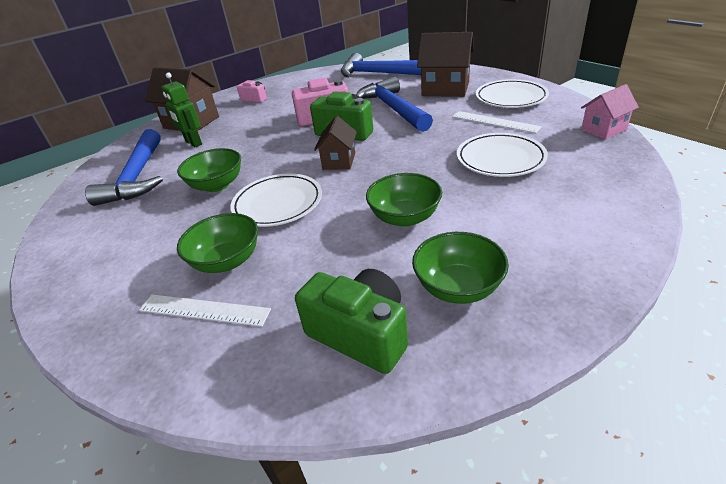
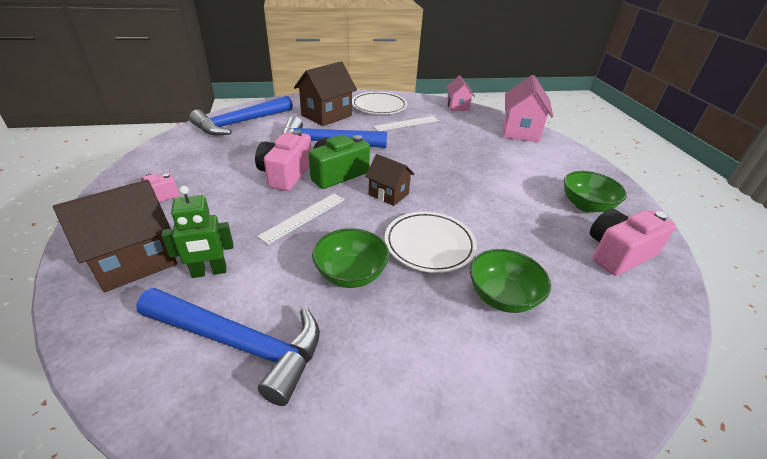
camera: 70 degrees left, 0 degrees up
(204, 310) = (568, 326): white ruler -> white ruler (303, 217)
(360, 334) = (618, 253): green camera -> pink camera
(404, 217) = (500, 196): green bowl -> none
(500, 159) = (458, 141): white plate -> none
(612, 188) = (520, 131): none -> pink house

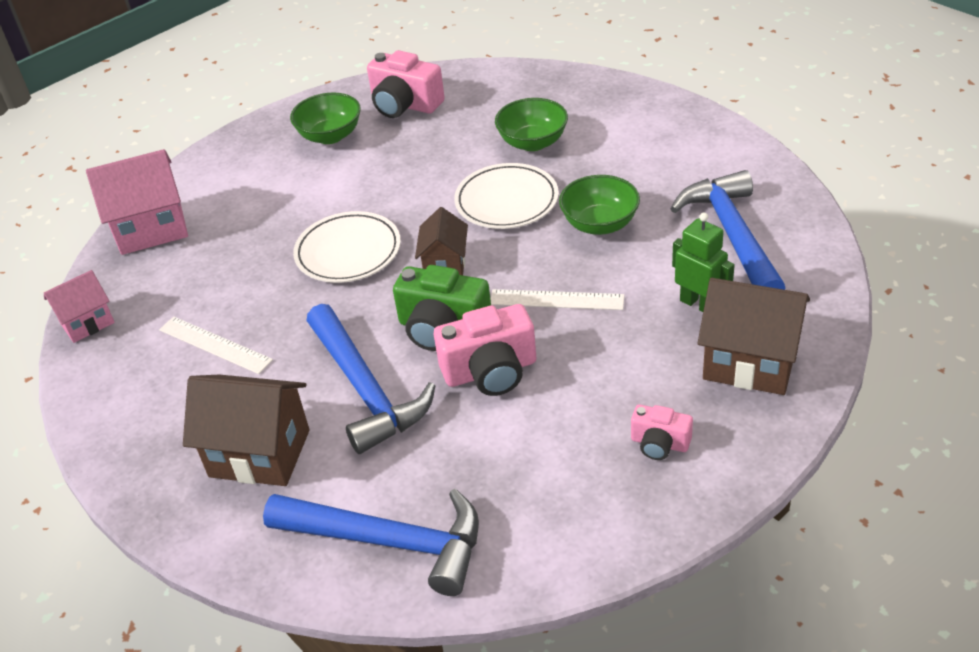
camera: 115 degrees left, 5 degrees up
(379, 106) = (160, 412): white plate -> white plate (348, 252)

